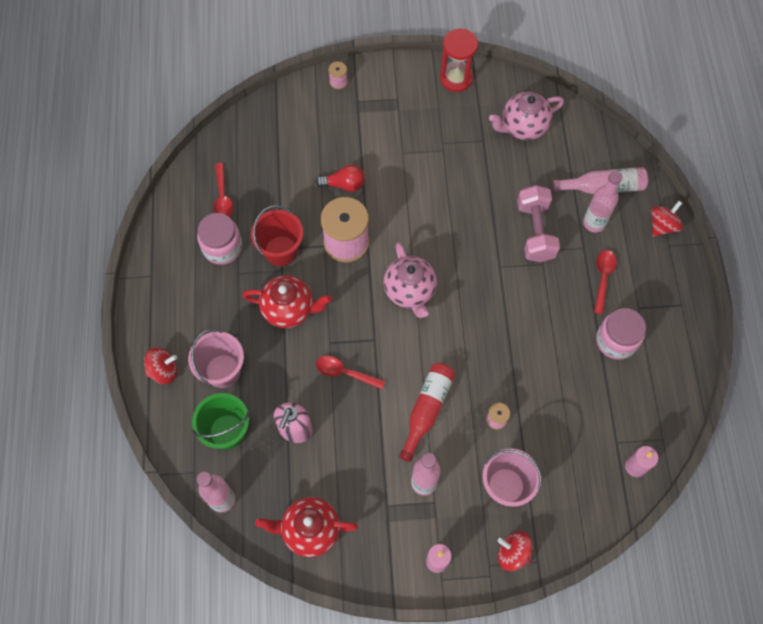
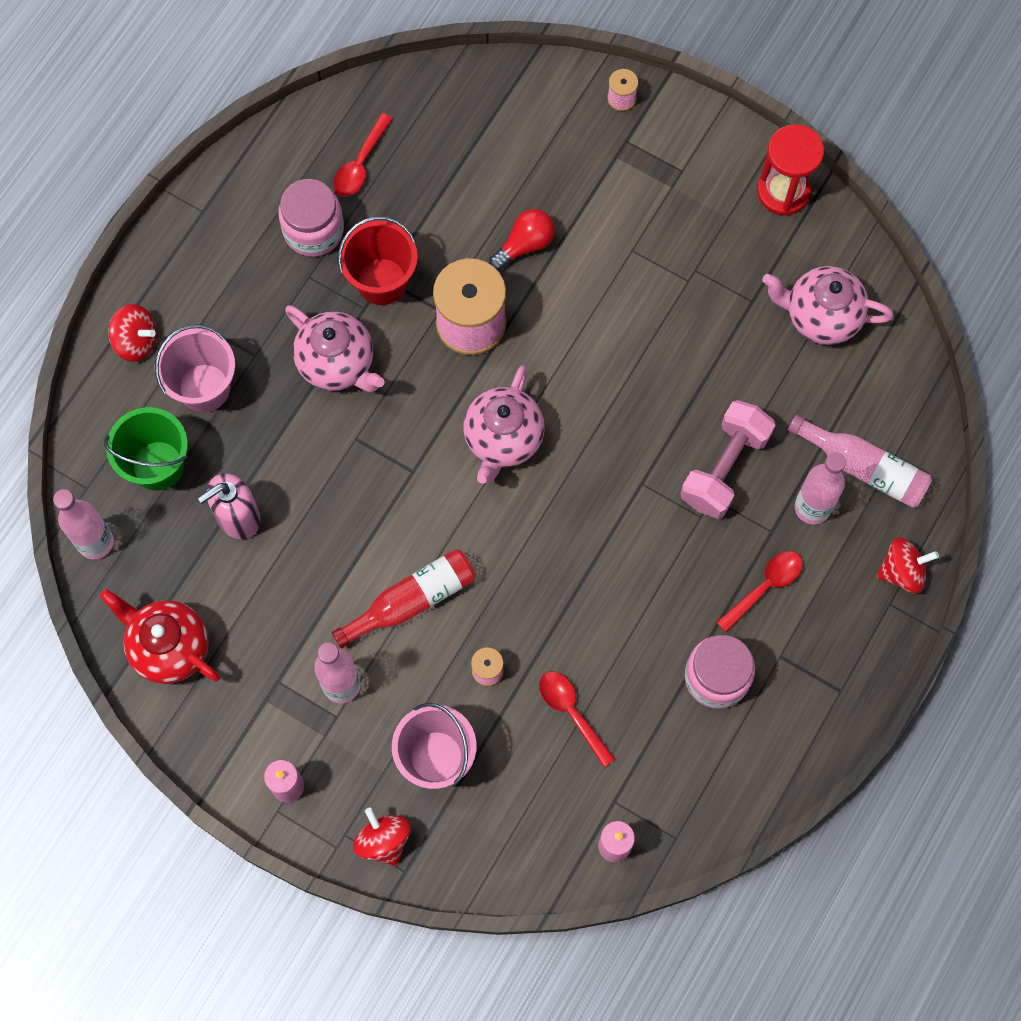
camera: 35 degrees right, 5 degrees up
(289, 309) = (337, 363): red teapot -> pink teapot
(344, 184) = (525, 245): red light bulb -> red light bulb turned 75 degrees counterclockwise
(345, 372) = (347, 488): red spoon -> red spoon (571, 713)

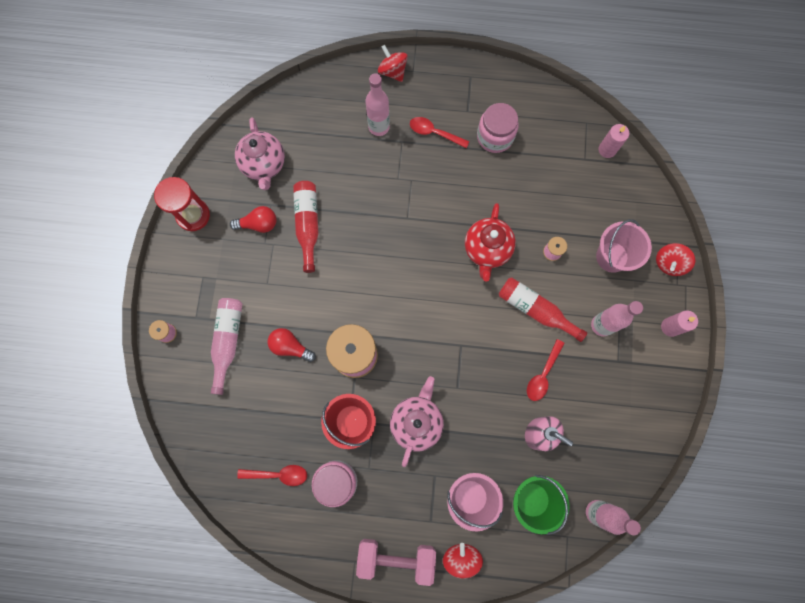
camera: 115 degrees left, 5 degrees up
(169, 647) = (633, 433): red teapot -> red teapot (487, 250)
(503, 439) = (417, 304): pink teapot -> none
(571, 713) = (551, 199): red spoon -> red spoon (543, 374)
(696, 339) = (308, 225): none -> red bottle
(724, 468) = (377, 179): pink dumbbell -> pink dumbbell (396, 557)
(728, 273) = (258, 224): none -> red light bulb
(863, 467) = (344, 110): pink bottle -> pink bottle (228, 341)

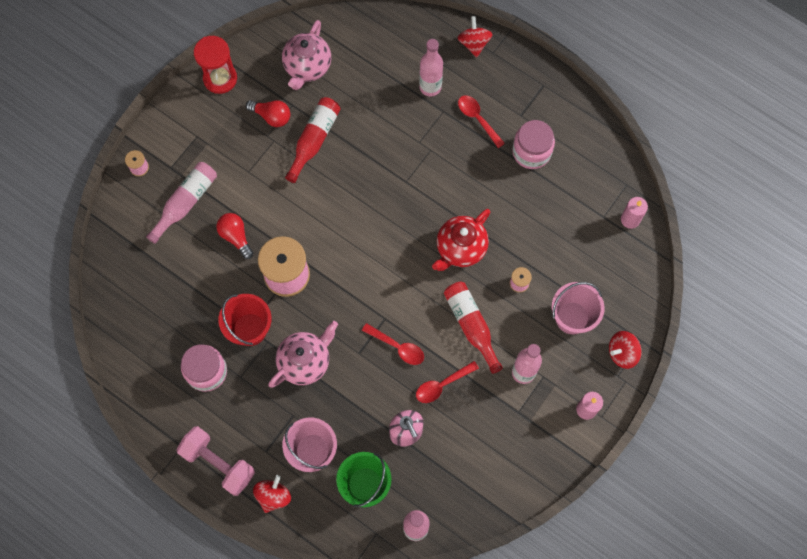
camera: 30 degrees right, 5 degrees down
(278, 474) = (161, 337): red spoon -> red spoon (397, 347)

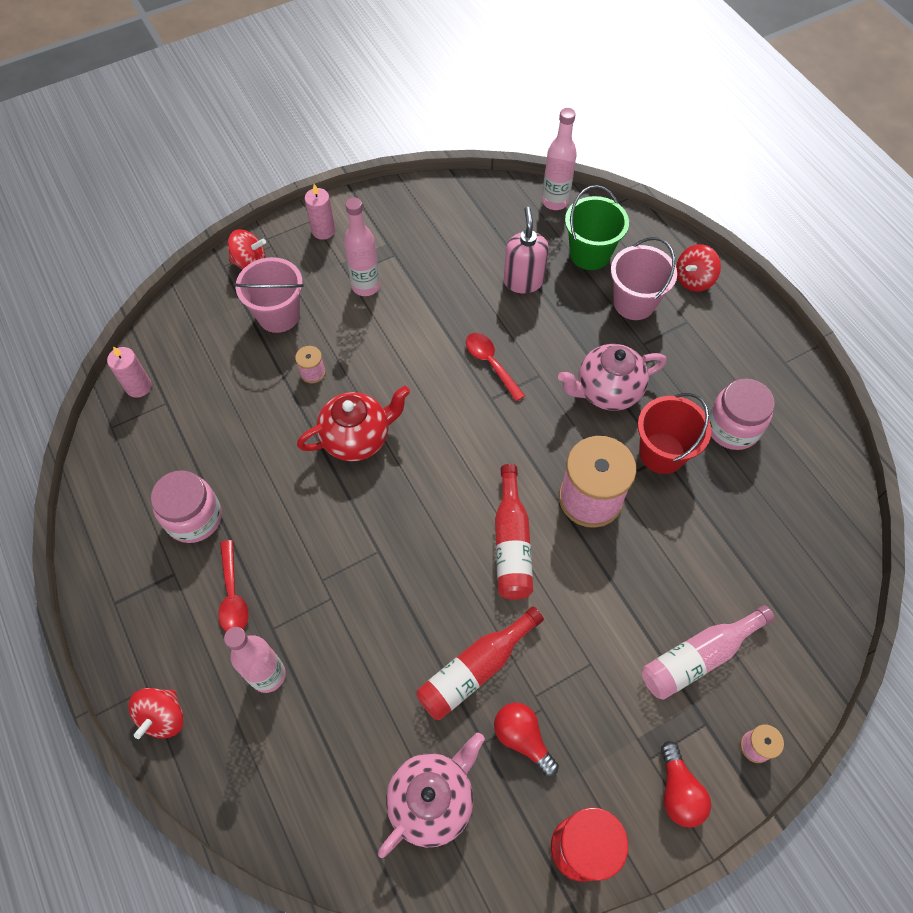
camera: 155 degrees left, 10 degrees down
(218, 463) = (746, 330): pink dumbbell -> none
(236, 237) = (641, 576): red light bulb -> red light bulb (678, 791)
(442, 385) = (460, 308): red spoon -> none
(471, 325) = (394, 352): red bottle -> red bottle (511, 543)

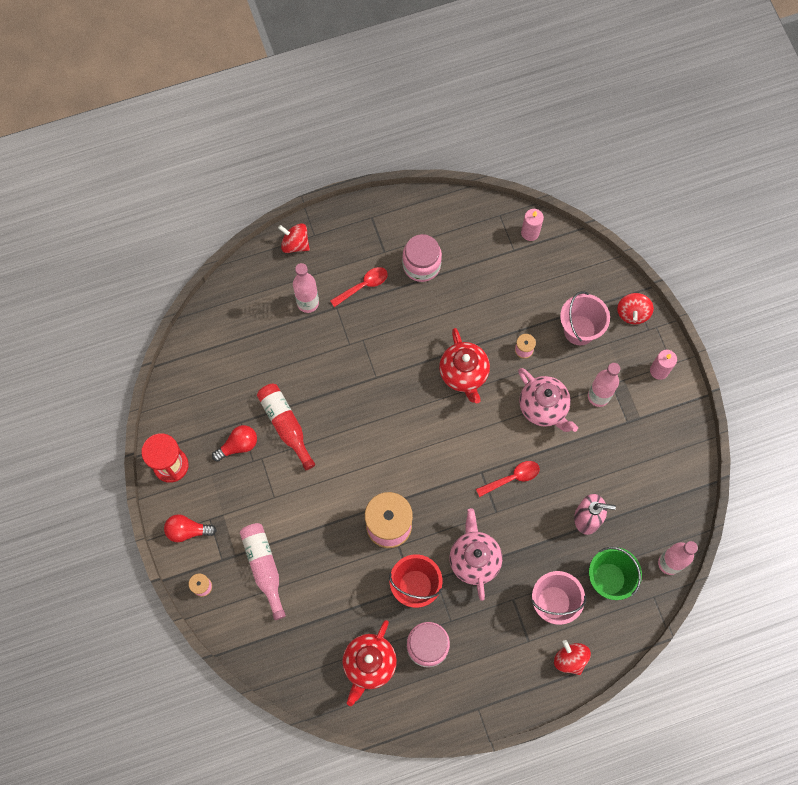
camera: 100 degrees right, 10 degrees up
(233, 595) = (363, 286): red spoon -> red spoon turned 150 degrees clockwise
(432, 800) = (215, 387): pink teapot -> pink teapot (543, 407)
(511, 543) = (365, 464): red bottle -> none
(780, 492) = (369, 664): none -> red teapot

